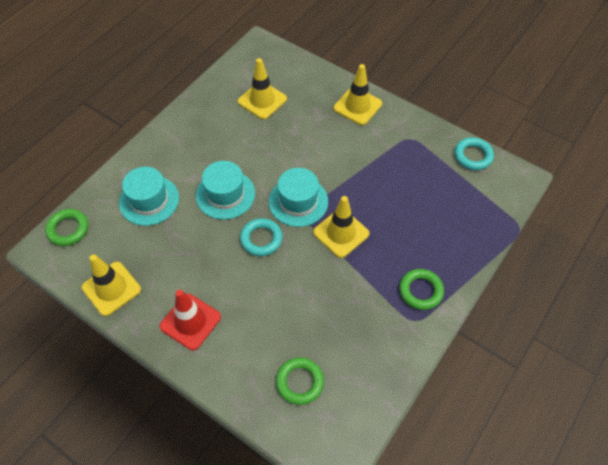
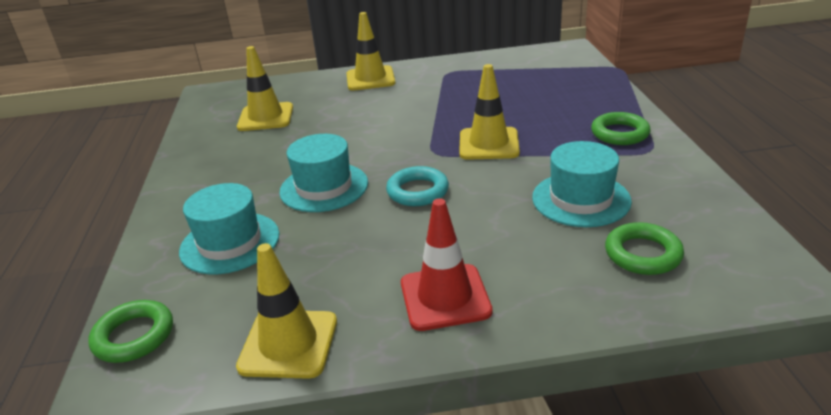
camera: 40 degrees left, 25 degrees down
(298, 201) = (412, 150): turquoise hat -> turquoise hat (581, 199)
(473, 156) = (514, 56): turquoise ring -> none

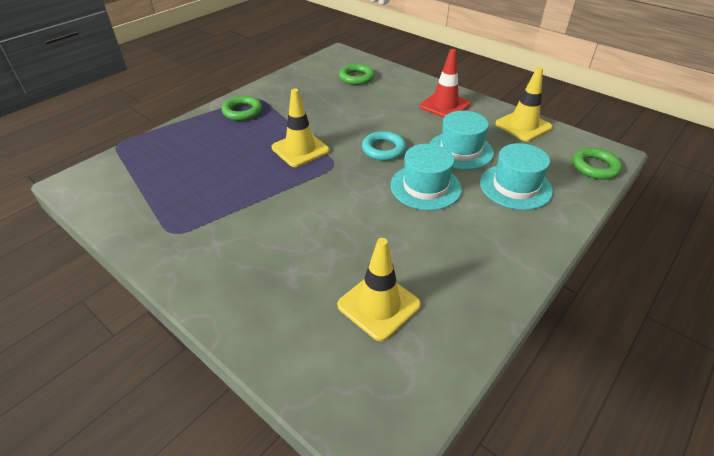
camera: 135 degrees left, 10 degrees up
(370, 79) = (225, 284): yellow traffic cone -> none
(581, 199) = (330, 101): turquoise hat -> turquoise hat (460, 150)

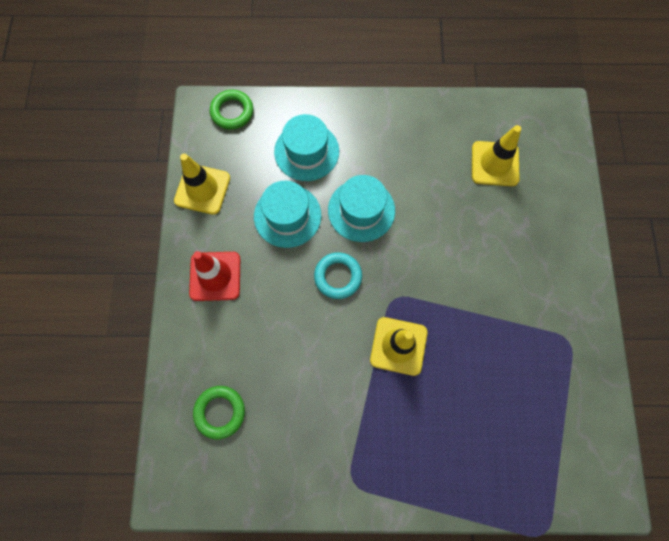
camera: 130 degrees left, 30 degrees up
(242, 111) = (390, 468): green ring -> none

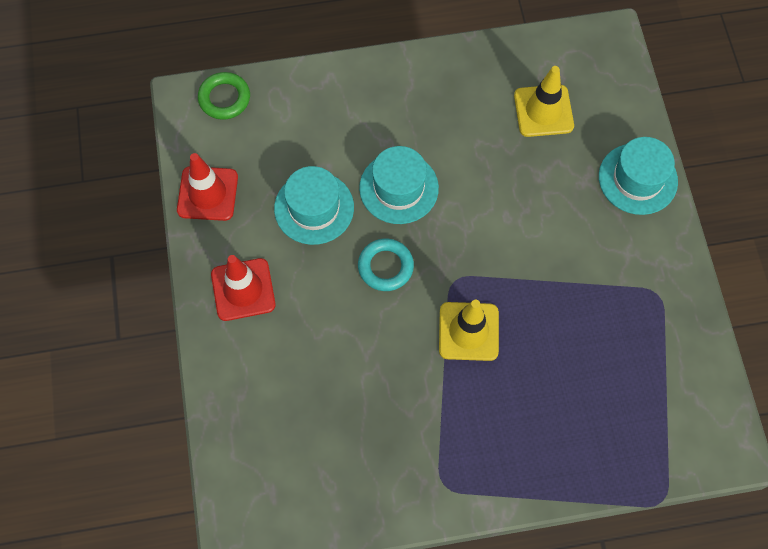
camera: 10 degrees left, 5 degrees down
(202, 189) = (207, 193): yellow traffic cone -> red traffic cone
(220, 412) = (279, 437): green ring -> none
(306, 151) = (322, 131): turquoise hat -> turquoise hat (637, 179)

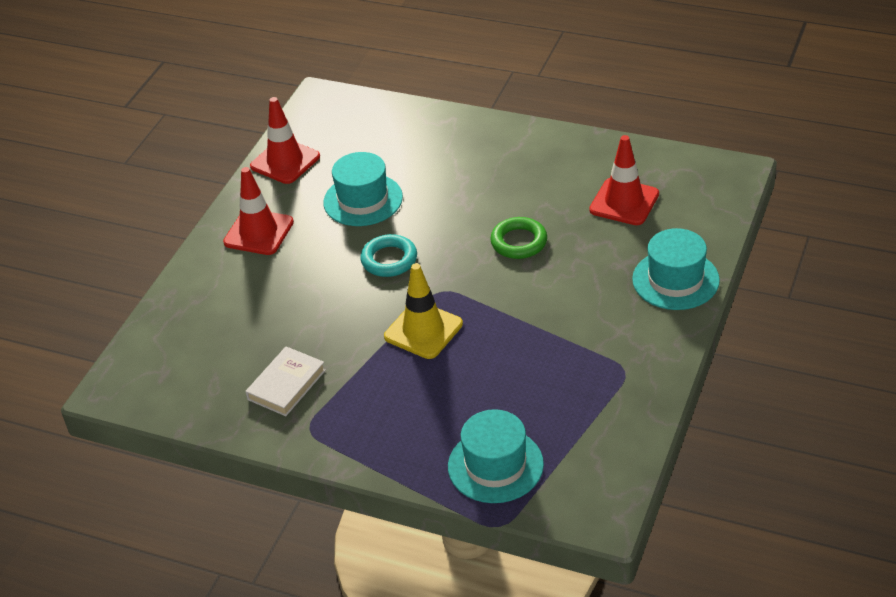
camera: 35 degrees right, 25 degrees down
(224, 98) = (352, 106): green ring -> green ring (519, 242)
(392, 449) = (286, 385): none -> white book
(399, 188) = (446, 211): turquoise hat -> turquoise hat (495, 465)
(543, 111) = (624, 202): yellow traffic cone -> red traffic cone

